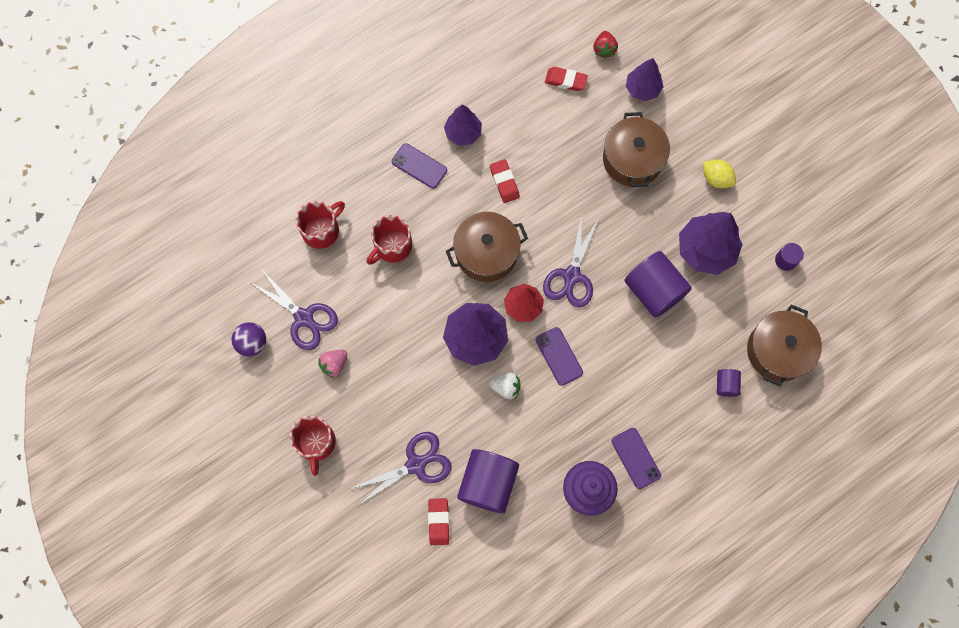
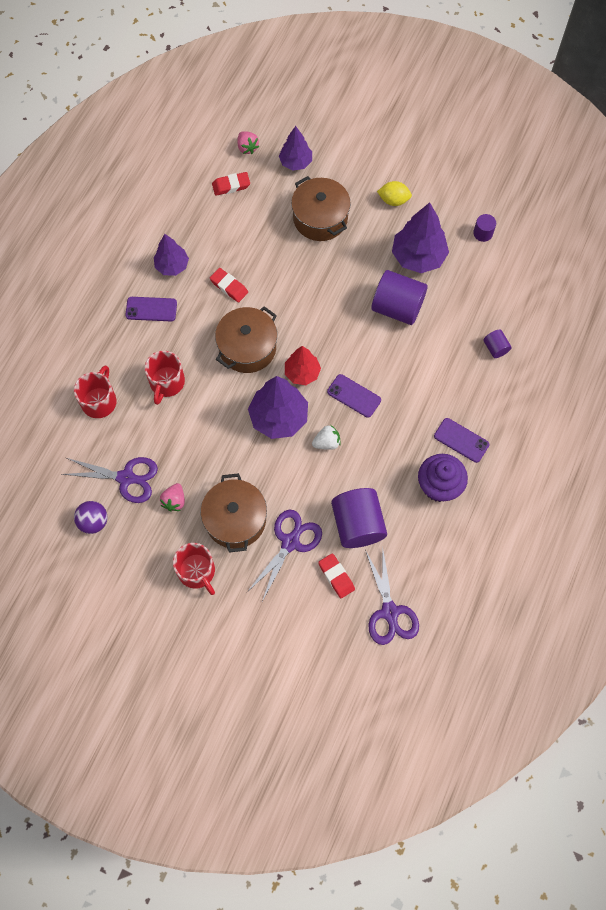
camera: 30 degrees left, 5 degrees down
(571, 276) = (326, 330): purple scissors -> purple scissors (389, 612)
(604, 49) = (247, 148): red strawberry -> pink strawberry
(778, 351) = (518, 302): brown pot -> brown pot (235, 519)

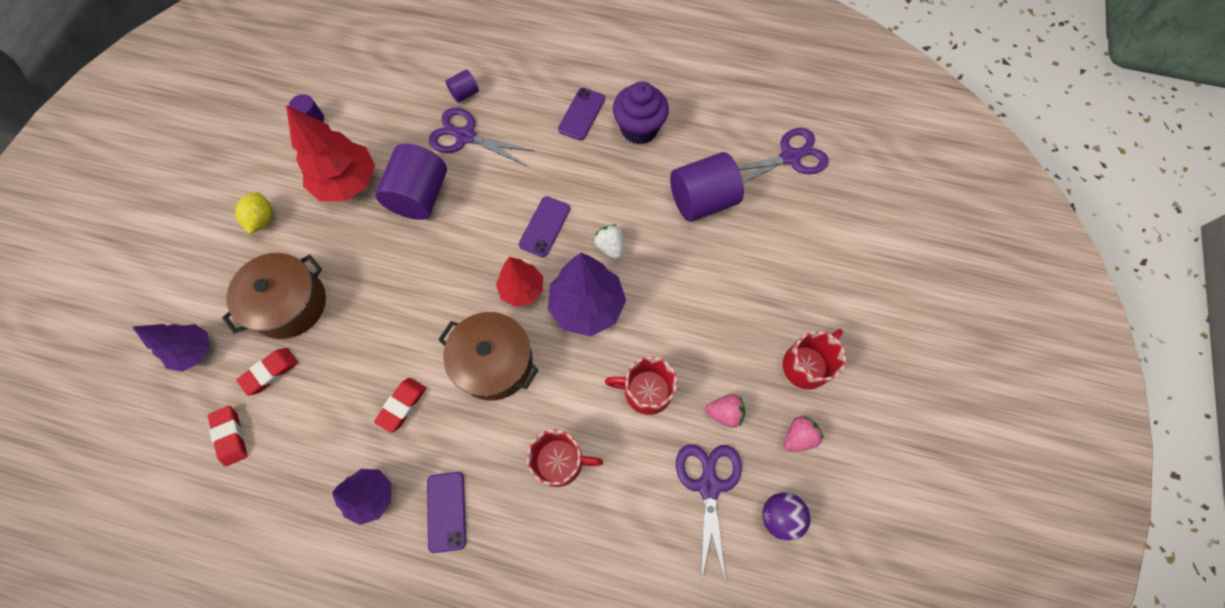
camera: 100 degrees left, 0 degrees up
(99, 401) = (603, 555): red mug -> red mug (646, 391)
(235, 519) = (730, 333): brown pot -> none
(247, 148) = (163, 425): pink strawberry -> pink strawberry (798, 436)
(290, 542) = (741, 266): purple scissors -> purple scissors (466, 136)
(336, 576) = (767, 213): red eraser -> red eraser (270, 372)
(418, 257) = (347, 182): purple tree -> red tree

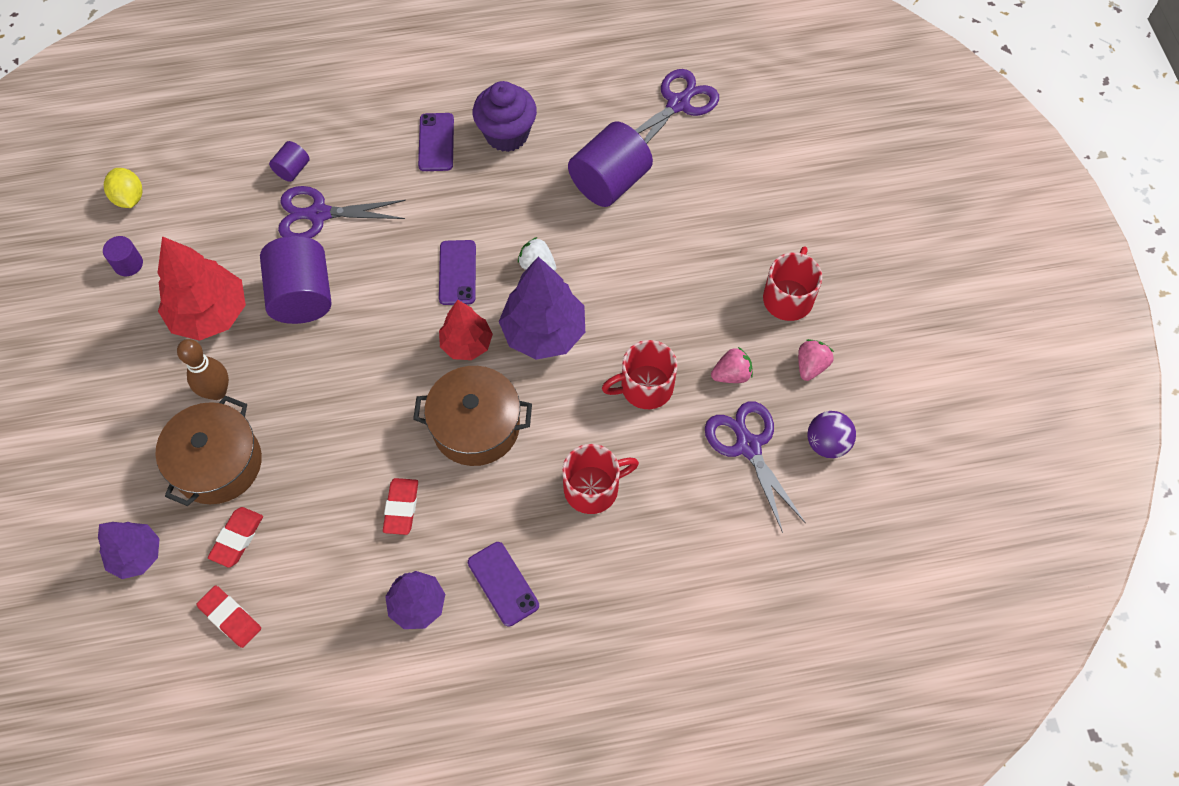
camera: 25 degrees left, 5 degrees down
(263, 220) = (133, 392): yellow lemon -> yellow lemon (129, 198)
(320, 246) = (217, 391): none -> brown bowling pin

